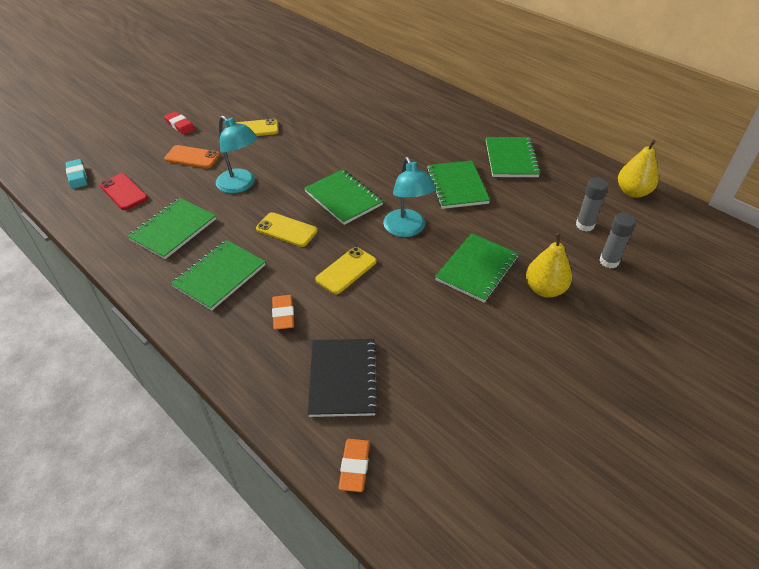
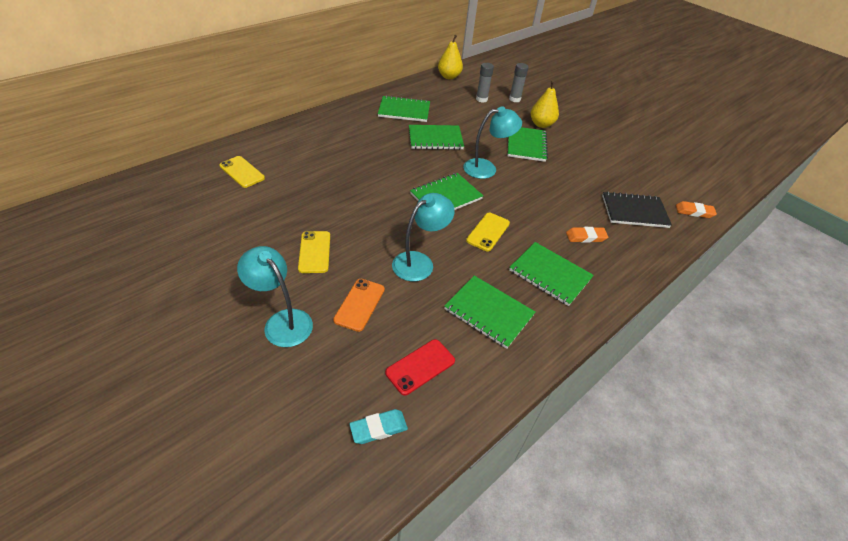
camera: 90 degrees left, 0 degrees up
(180, 125) = (282, 321): red eraser -> turquoise lamp
(346, 270) = (534, 202): yellow phone -> yellow phone (242, 172)
(477, 269) = (526, 145): green notebook -> green notebook turned 60 degrees clockwise

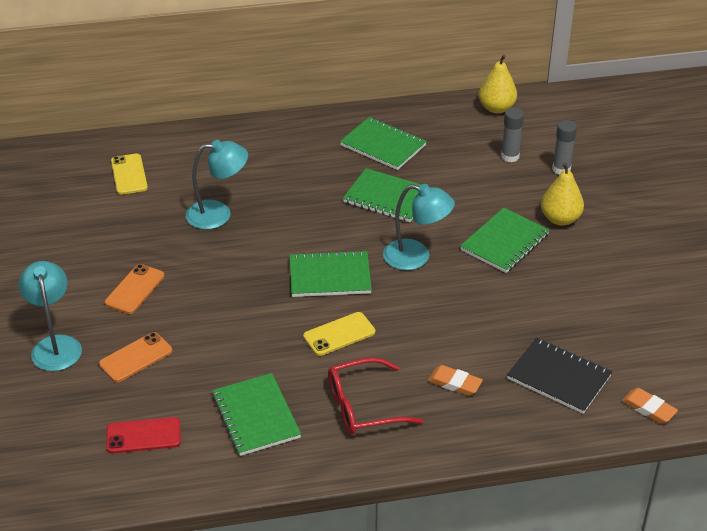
camera: 35 degrees right, 5 degrees down
(314, 252) = (135, 289): yellow phone -> orange phone
(378, 428) = (65, 468): turquoise eraser -> none
(419, 262) = (231, 339): turquoise lamp -> turquoise lamp (218, 214)
(550, 274) = (363, 406): green notebook -> red glasses

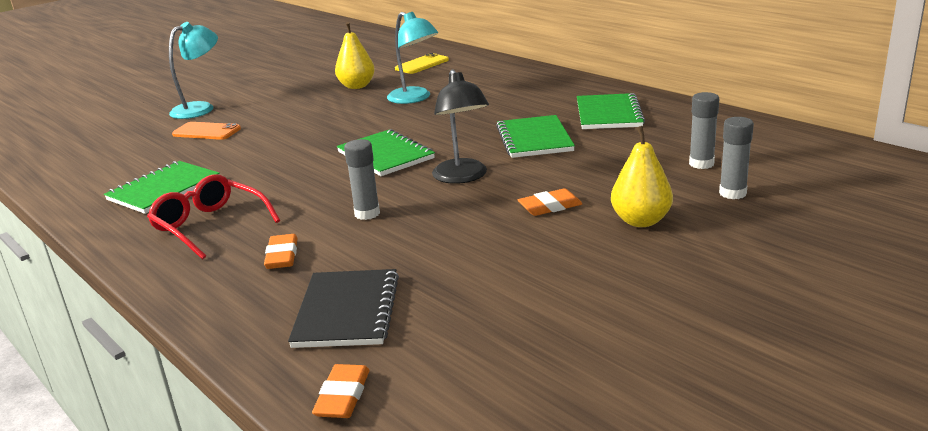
camera: 60 degrees right, 15 degrees down
(135, 289) = (288, 107): orange phone -> none
(143, 435) = (114, 162): red phone -> none
(339, 334) = (306, 184): yellow phone -> none
(416, 257) = (462, 177): turquoise lamp -> black lamp
(428, 322) = (367, 213): none -> grey glue stick
(496, 108) = (769, 133): yellow pear -> yellow pear (357, 86)
(504, 242) = (550, 207): green notebook -> orange eraser

